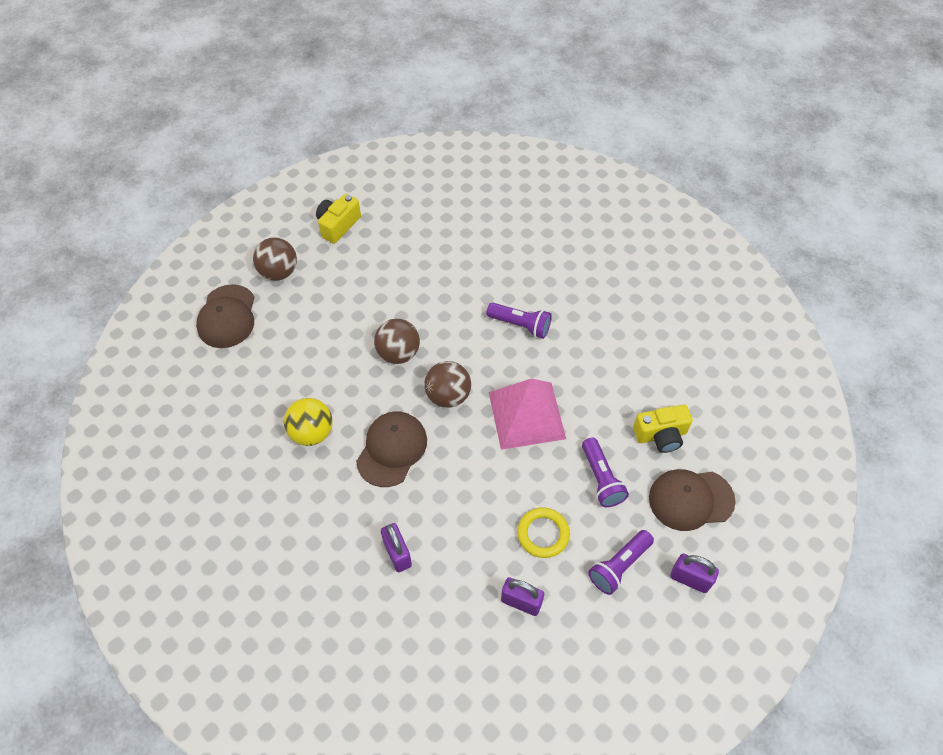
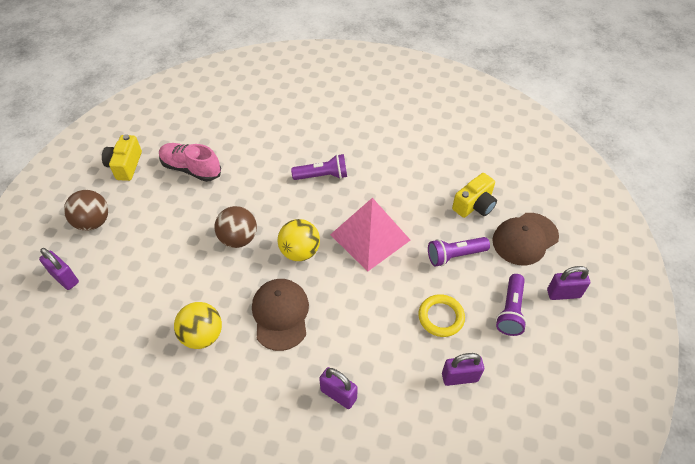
camera: 30 degrees left, 5 degrees down
(227, 316) = (65, 278): brown cap -> purple padlock
(396, 257) = (191, 169): none -> pink shoe
(448, 396) = (300, 252): brown ball -> yellow ball
(601, 479) = (455, 255): purple flashlight -> purple flashlight turned 120 degrees clockwise

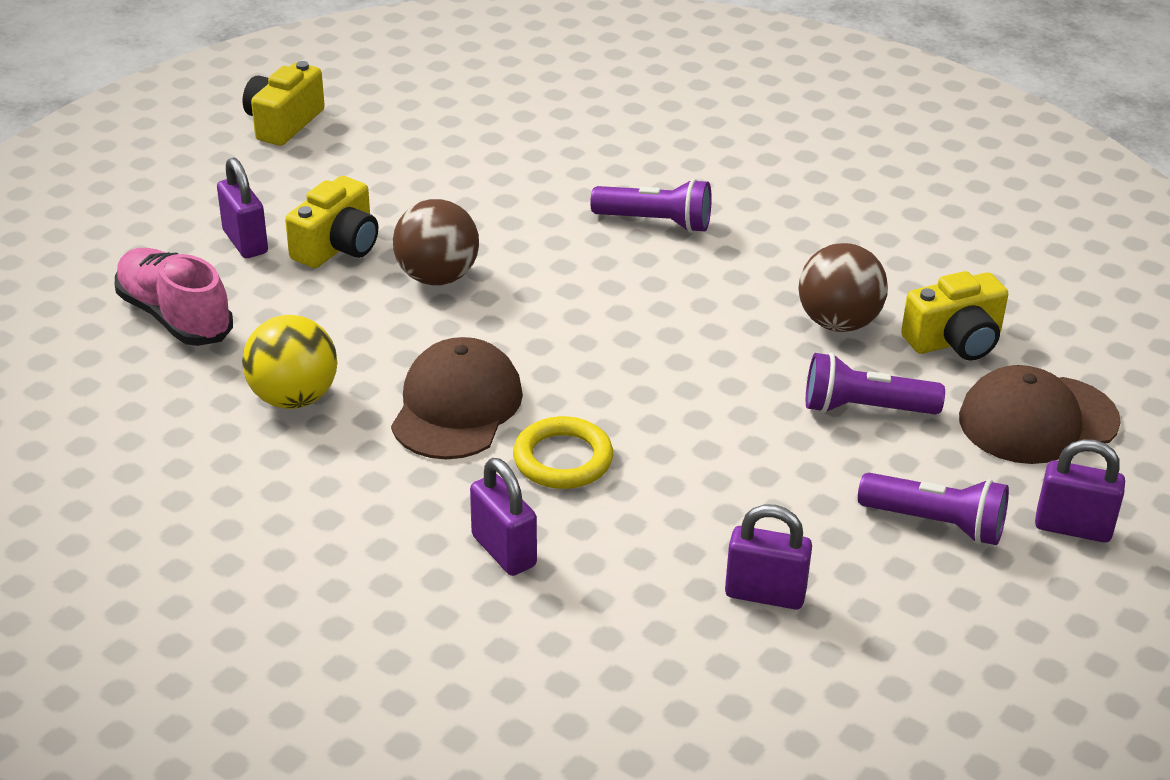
camera: 20 degrees right, 15 degrees down
(65, 278) = (93, 256): purple padlock -> purple padlock (245, 242)
(93, 222) = (183, 190): brown ball -> brown ball (838, 322)
(184, 234) = (337, 246): none -> yellow camera
(191, 169) = (403, 155): pink shoe -> pink shoe (175, 316)
(300, 252) = (546, 325): yellow ball -> none
(370, 237) = (701, 337): pink pyramid -> none
(441, 317) = (779, 494): yellow ring -> yellow ring (563, 459)
(510, 311) = (936, 523): purple flashlight -> purple flashlight turned 105 degrees counterclockwise

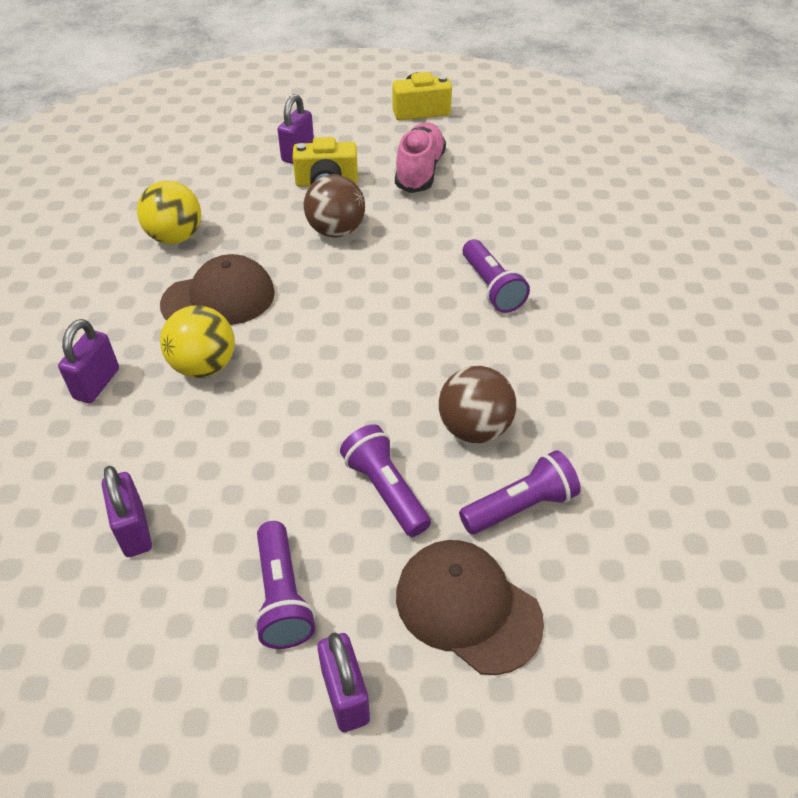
camera: 55 degrees right, 10 degrees up
(175, 316) = (210, 166): pink shoe -> pink shoe (420, 171)
(563, 459) = (204, 366): yellow ring -> yellow ball
(955, 341) = (520, 506): yellow camera -> purple flashlight

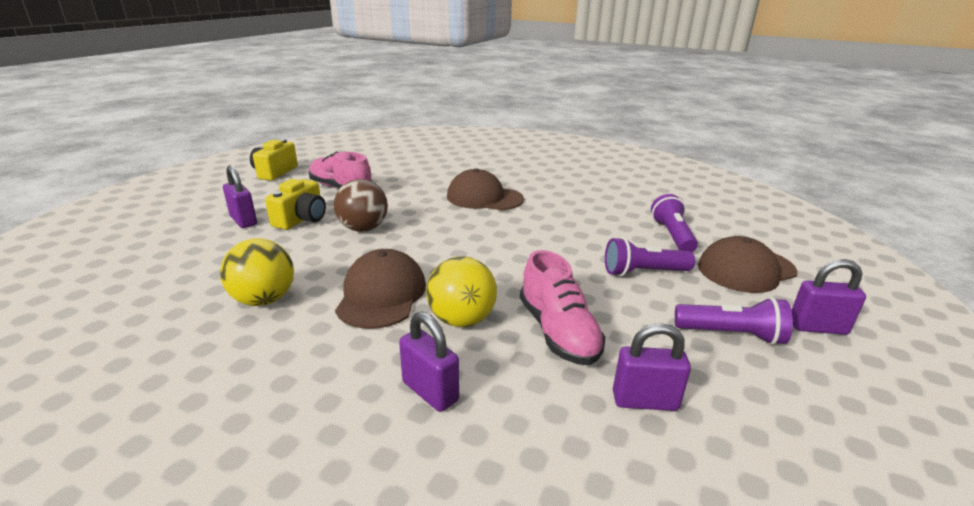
camera: 65 degrees left, 20 degrees down
(216, 441) = (558, 332): none -> pink shoe
(474, 428) = (603, 232): brown ball -> none
(491, 287) = (484, 198): purple flashlight -> brown cap

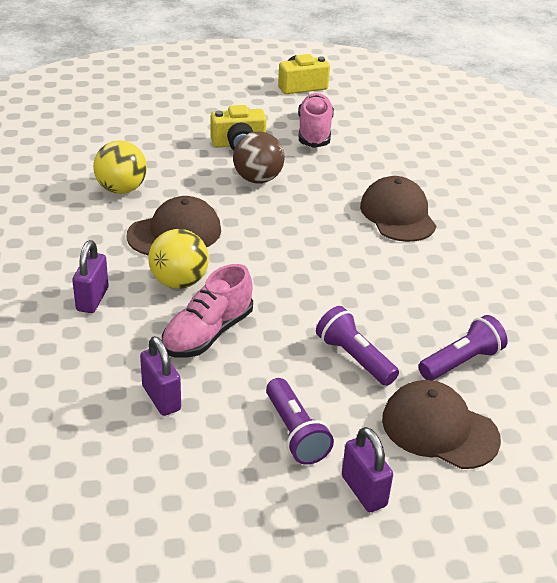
camera: 55 degrees right, 10 degrees up
(243, 221) = (206, 122): purple padlock -> none

